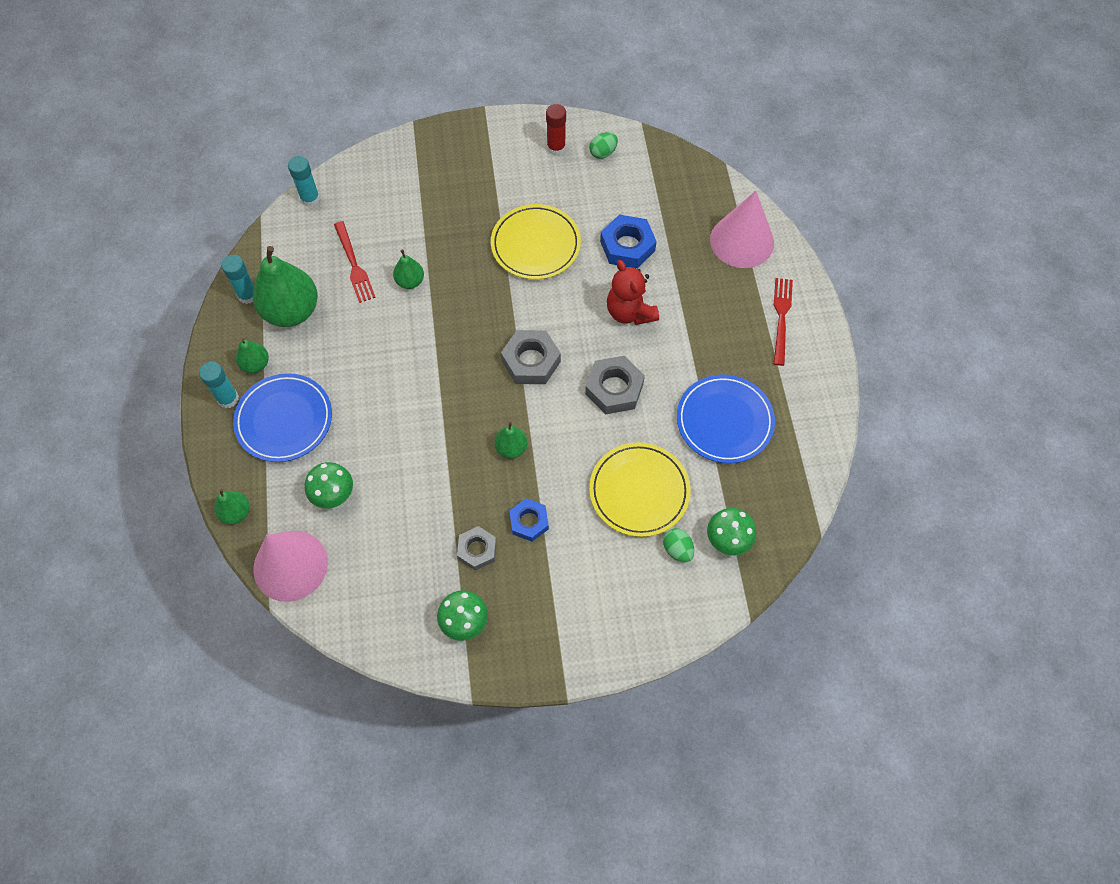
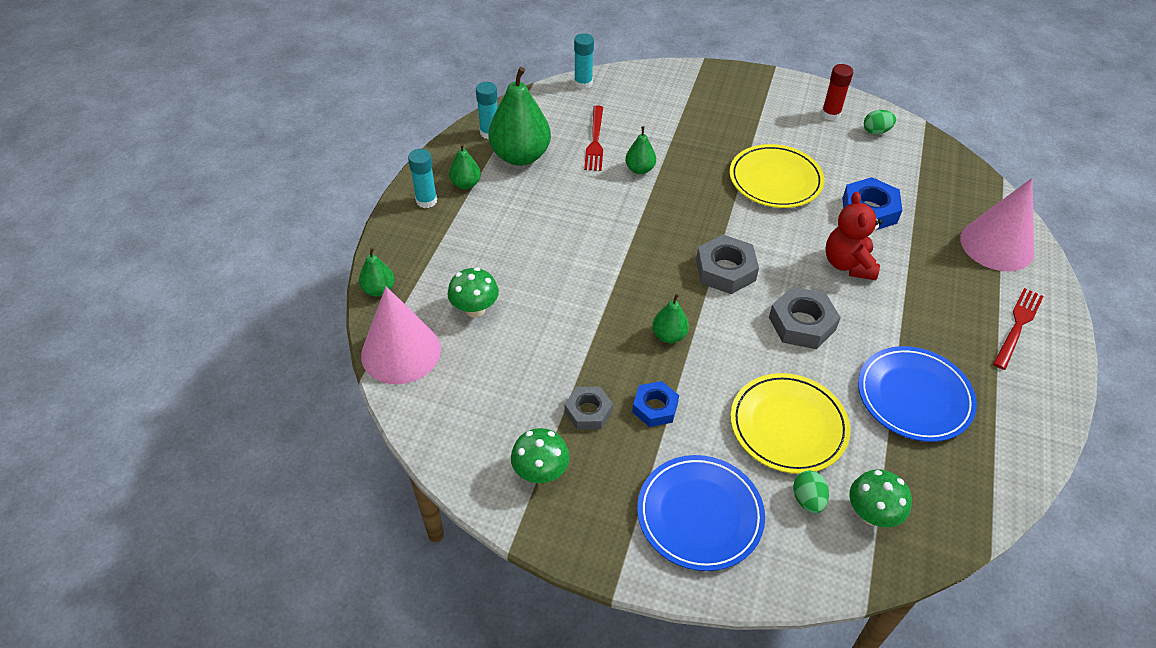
camera: 25 degrees right, 15 degrees down
(284, 420) = (465, 234): blue plate -> blue plate (699, 515)

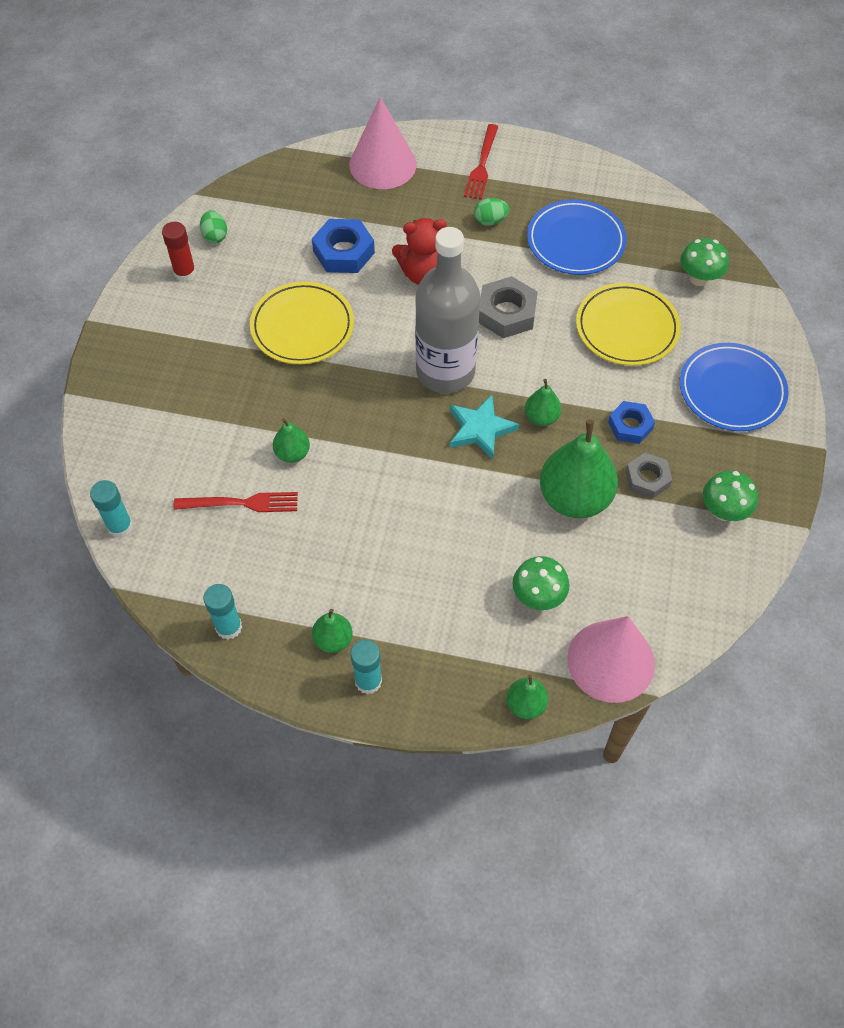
camera: 95 degrees left, 10 degrees up
(520, 156) = (275, 584): green pear -> green pear (574, 498)
(657, 289) = (480, 429): none -> turquoise star
(725, 270) = (445, 371): grey nut -> grey bottle
(807, 500) = (697, 318): green egg -> green egg (490, 221)
(1018, 325) = (482, 165): red fork -> red fork turned 105 degrees counterclockwise

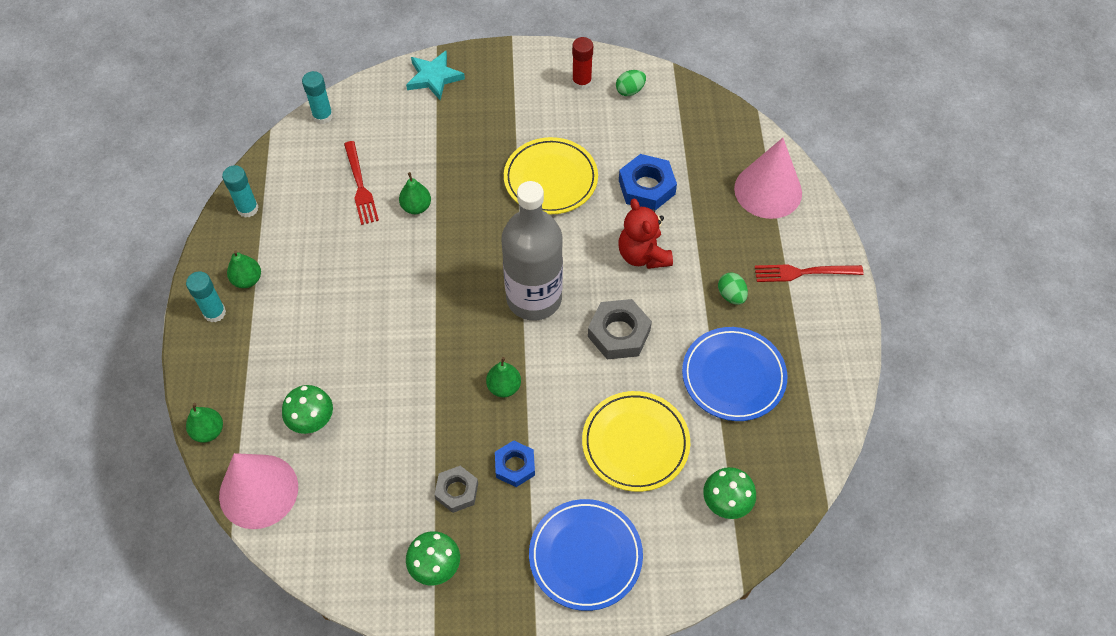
camera: 75 degrees right, 0 degrees up
(480, 429) = (477, 340): turquoise star -> turquoise star (434, 77)
(574, 498) = (420, 432): green pear -> none

